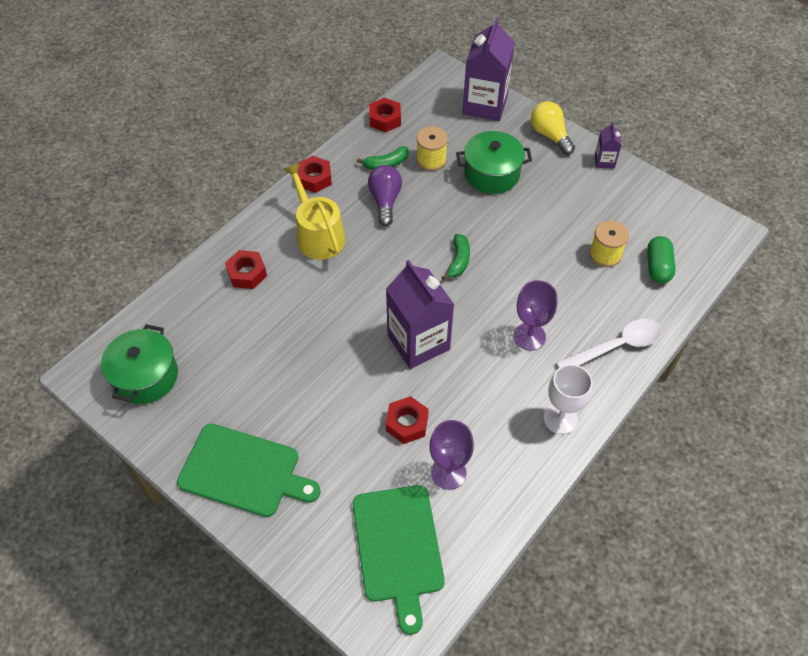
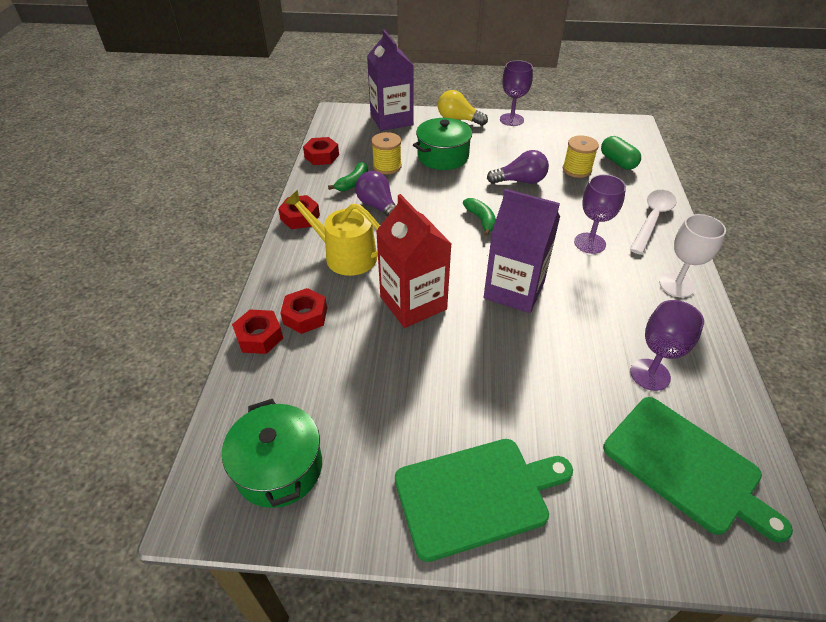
camera: 35 degrees left, 10 degrees down
(331, 308) = (413, 303): none -> red carton
(407, 423) = (574, 356): red nut -> red nut (259, 336)
(536, 238) = (520, 181): none -> purple light bulb
(604, 161) = (511, 120): purple carton -> purple goblet

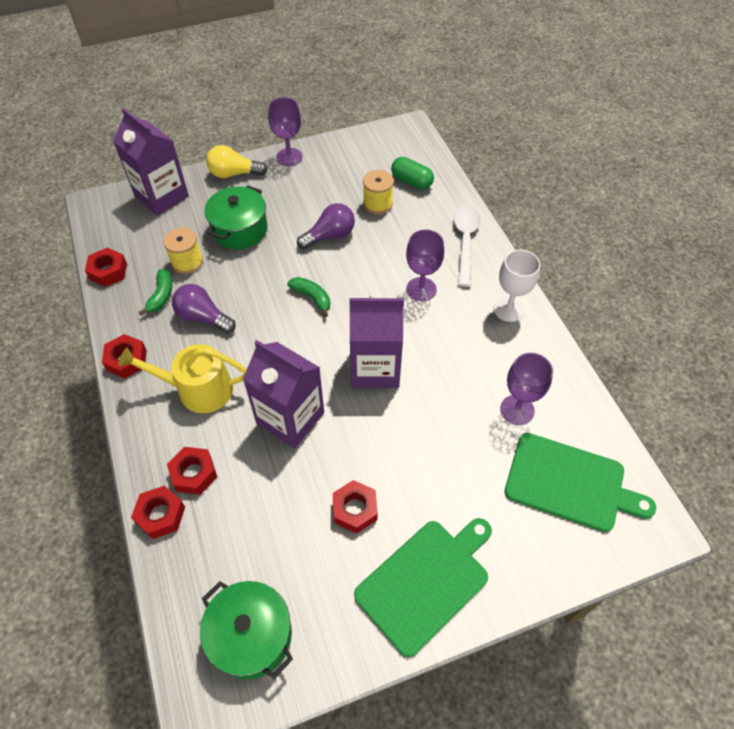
camera: 25 degrees left, 10 degrees up
(413, 303) = (290, 418): red carton -> purple carton
(435, 399) = (355, 509): none -> red nut

